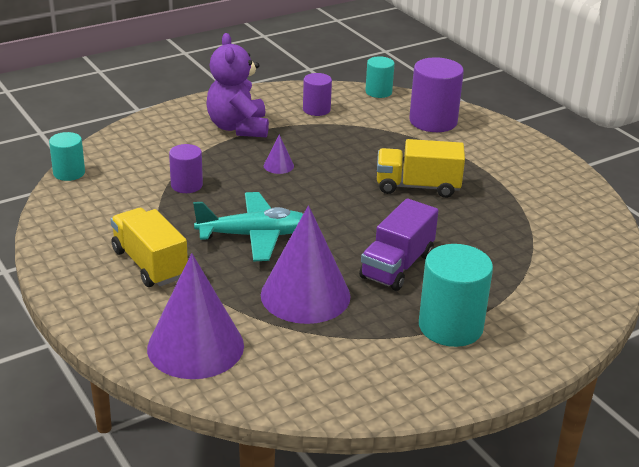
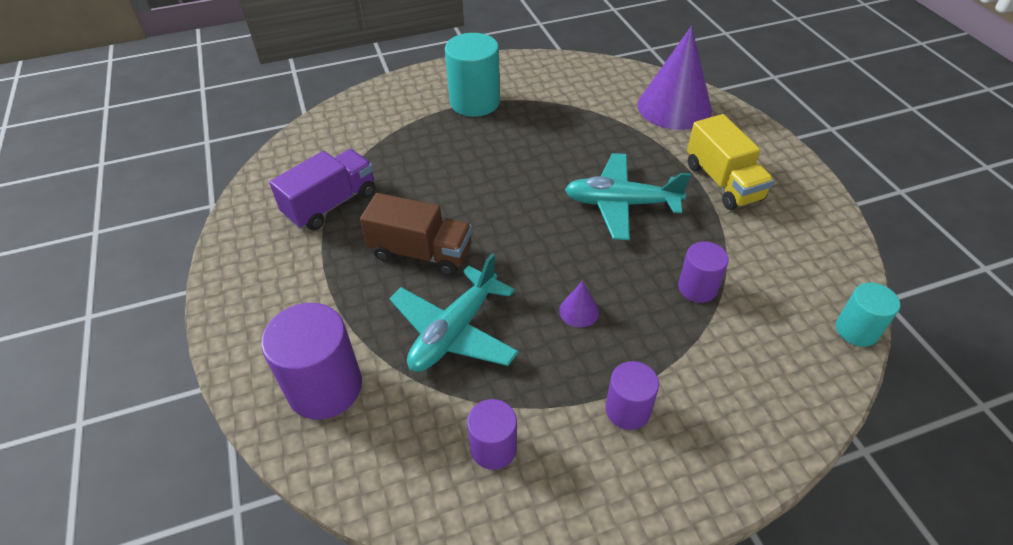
camera: 165 degrees left, 15 degrees up
(238, 128) = (627, 410): purple teddy bear -> purple cylinder
(305, 295) = (582, 138): purple cone -> none
(365, 149) = (454, 331): none -> turquoise plane
(378, 92) = (366, 495): turquoise cylinder -> none
(397, 266) = (492, 156): purple truck -> purple truck (331, 204)
(417, 187) = (421, 253): yellow truck -> brown truck

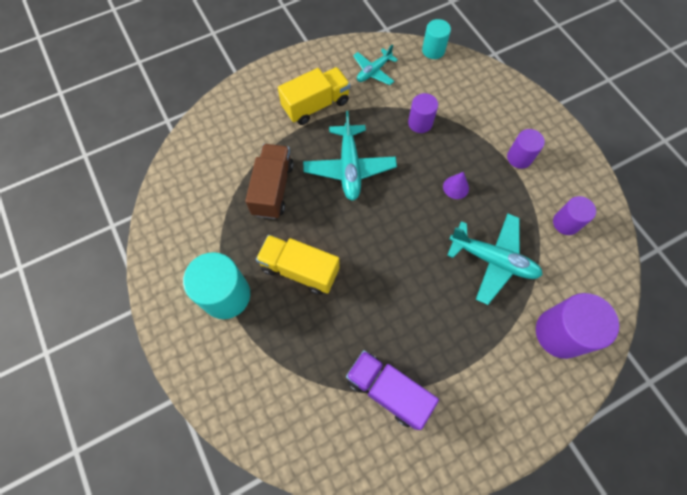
camera: 100 degrees left, 20 degrees up
(421, 253) = (427, 299): brown truck -> brown truck (273, 189)
(489, 152) = (300, 270): none -> yellow truck
(674, 107) = (225, 134): purple cone -> none
(794, 247) = (373, 71): none -> turquoise plane

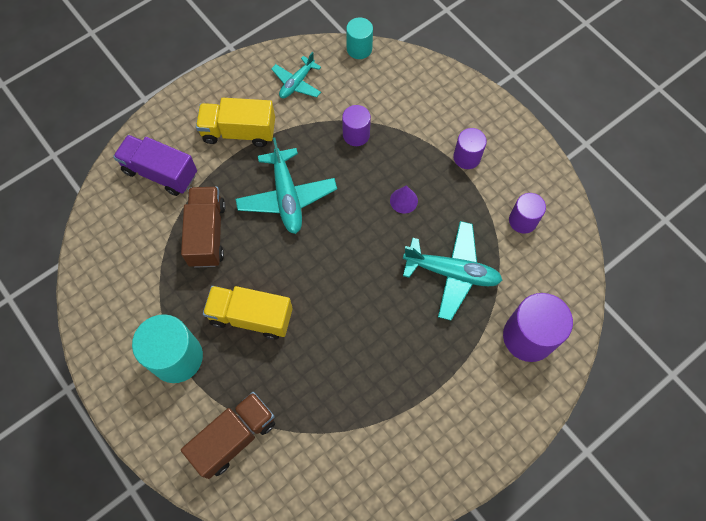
camera: 10 degrees left, 0 degrees up
(265, 380) = (234, 437): none -> brown truck
(316, 105) = (239, 132): yellow truck -> yellow truck turned 135 degrees counterclockwise
(388, 390) = (362, 425): purple truck -> purple truck (160, 173)

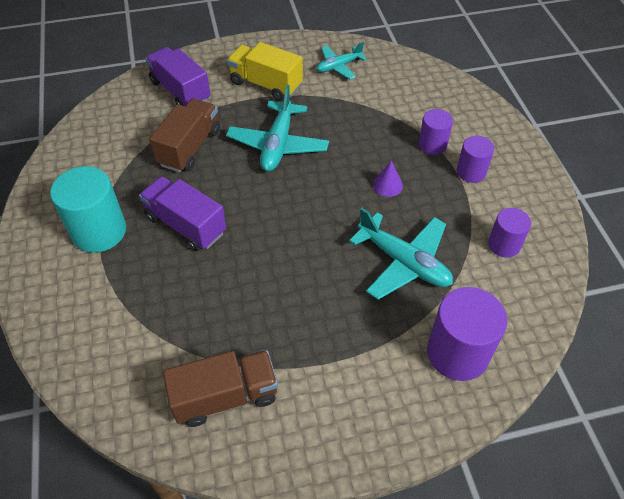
camera: 25 degrees right, 15 degrees down
(234, 437) = (104, 319): brown truck -> brown truck (225, 396)
(251, 317) = (186, 225): yellow truck -> purple truck
(356, 135) = (371, 120): purple cylinder -> purple cylinder (432, 145)
(359, 49) = (410, 59): turquoise cylinder -> none

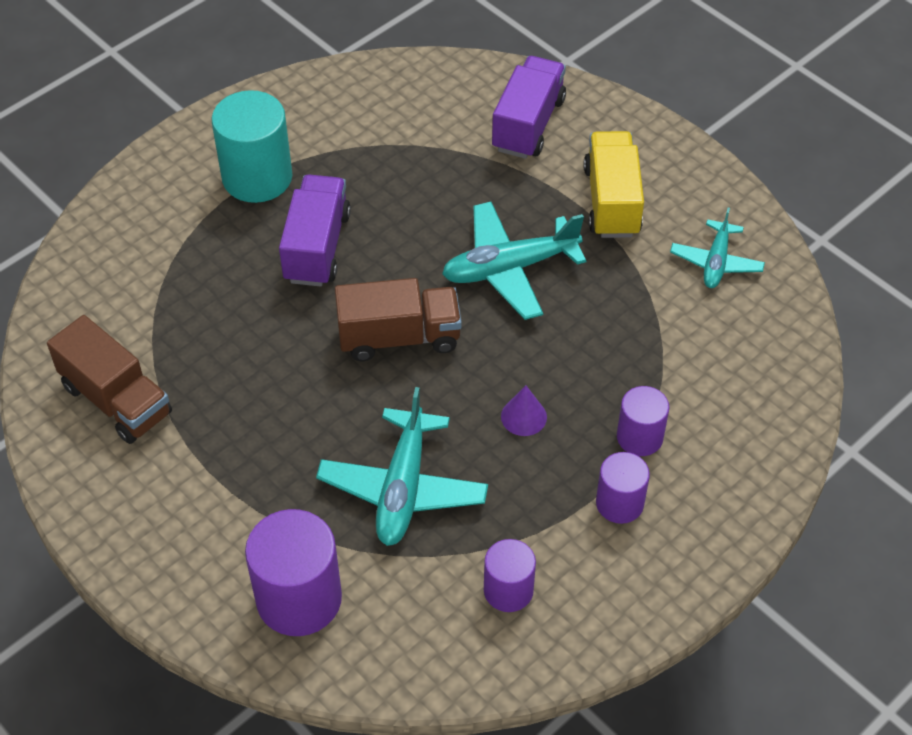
camera: 60 degrees right, 0 degrees up
(189, 148) = (438, 186): brown truck -> brown truck (399, 337)
(339, 66) = (716, 262): turquoise plane -> turquoise plane turned 105 degrees counterclockwise

